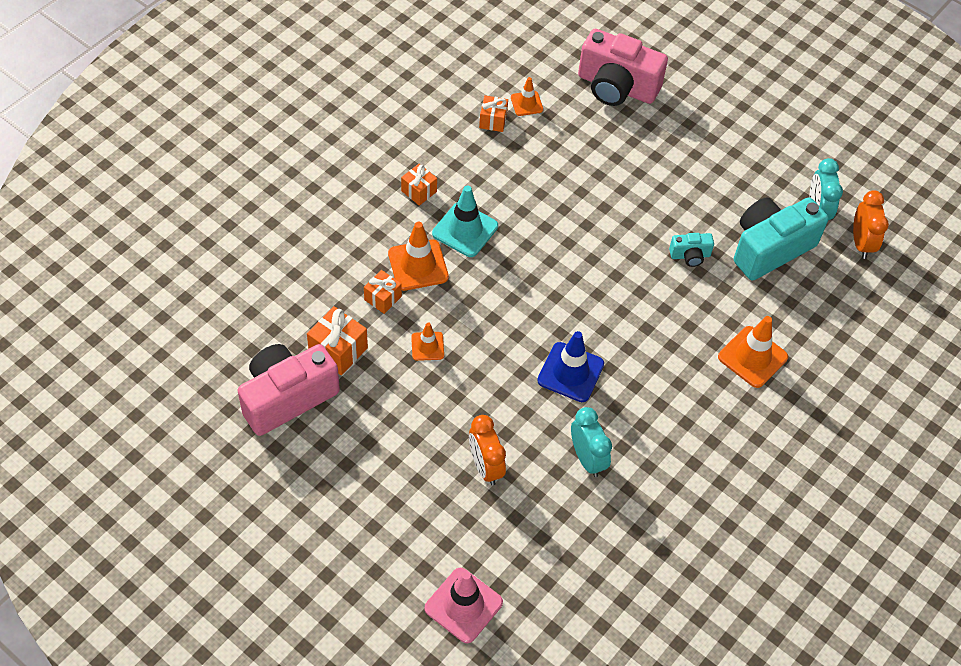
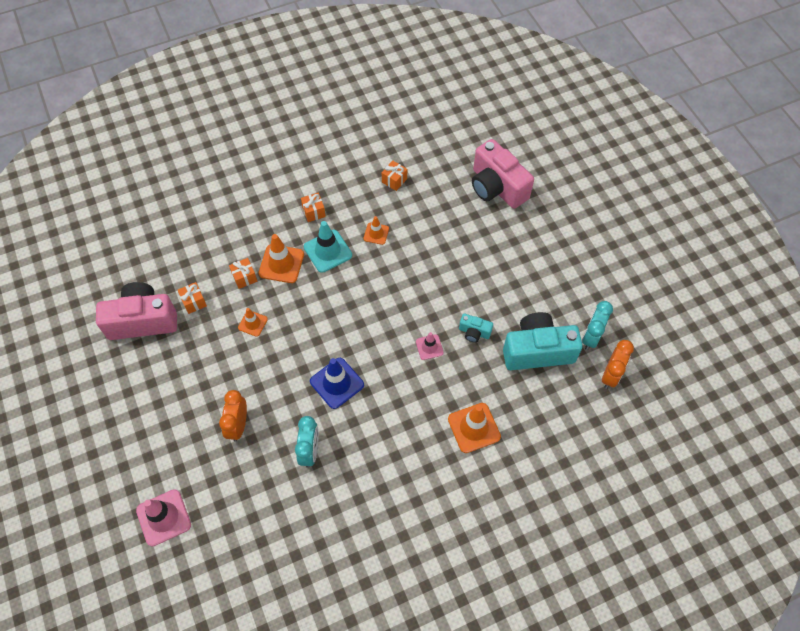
camera: 30 degrees right, 5 degrees up
(338, 350) = (194, 302): orange gift -> orange gift, size x0.65
(526, 103) = (425, 176): orange traffic cone -> orange traffic cone (376, 233)
(650, 291) = (429, 347): none -> pink traffic cone

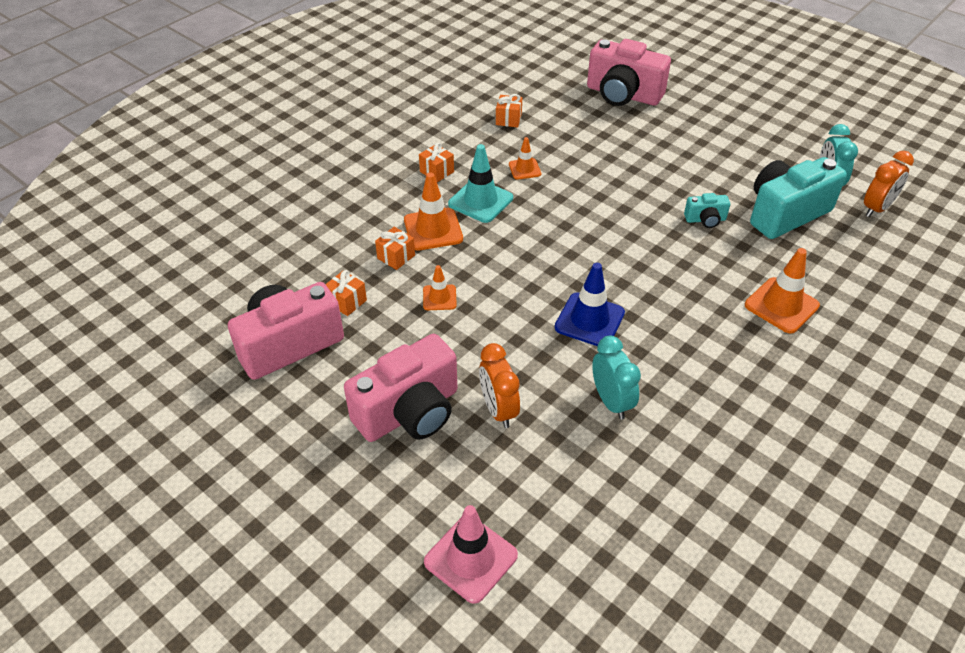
camera: 25 degrees left, 15 degrees down
(185, 403) = (409, 412): none -> pink camera
(429, 347) = (668, 249): pink traffic cone -> none
(610, 375) = (876, 208): orange clock -> orange clock turned 45 degrees clockwise

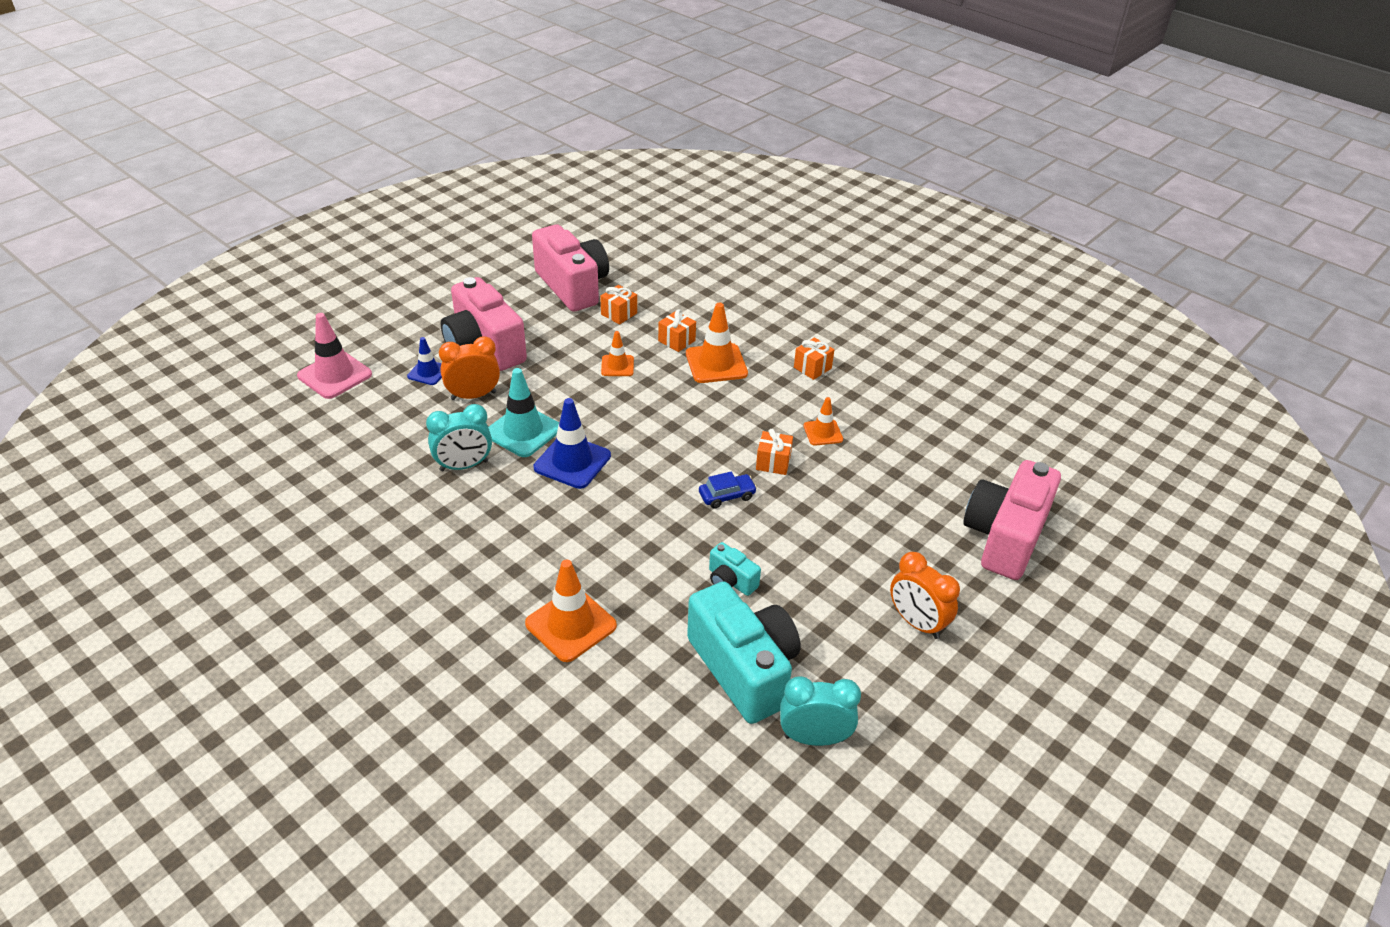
camera: 90 degrees right, 5 degrees down
(459, 459) = (428, 372): none -> blue traffic cone
(480, 201) = (763, 397): turquoise traffic cone -> turquoise traffic cone (523, 431)
(508, 119) = (922, 425): orange gift -> orange gift (773, 462)
(612, 222) = (727, 496): none -> blue car
(705, 220) = (731, 581): turquoise camera -> turquoise camera turned 45 degrees counterclockwise
(876, 208) = (756, 787): orange clock -> orange clock (917, 623)

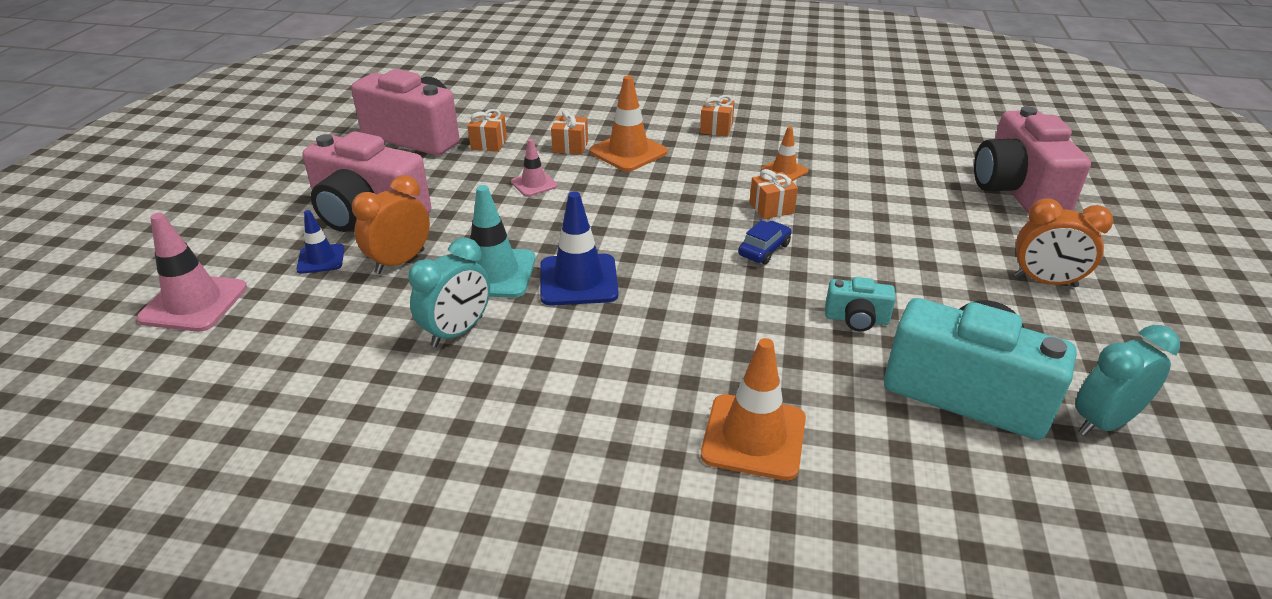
camera: 30 degrees left, 5 degrees down
(617, 366) = (534, 184): orange traffic cone -> pink traffic cone

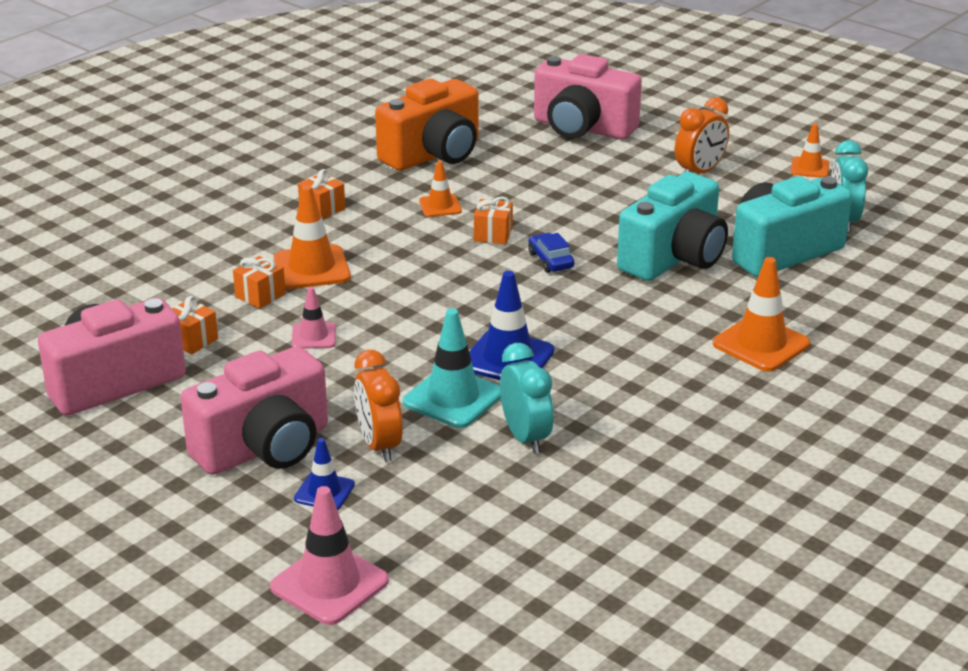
camera: 60 degrees left, 5 degrees down
(856, 319) = (674, 258): turquoise camera -> turquoise camera, size x2.19
(860, 142) = (434, 154): none -> orange camera
(1181, 356) = (809, 168): none -> orange traffic cone

